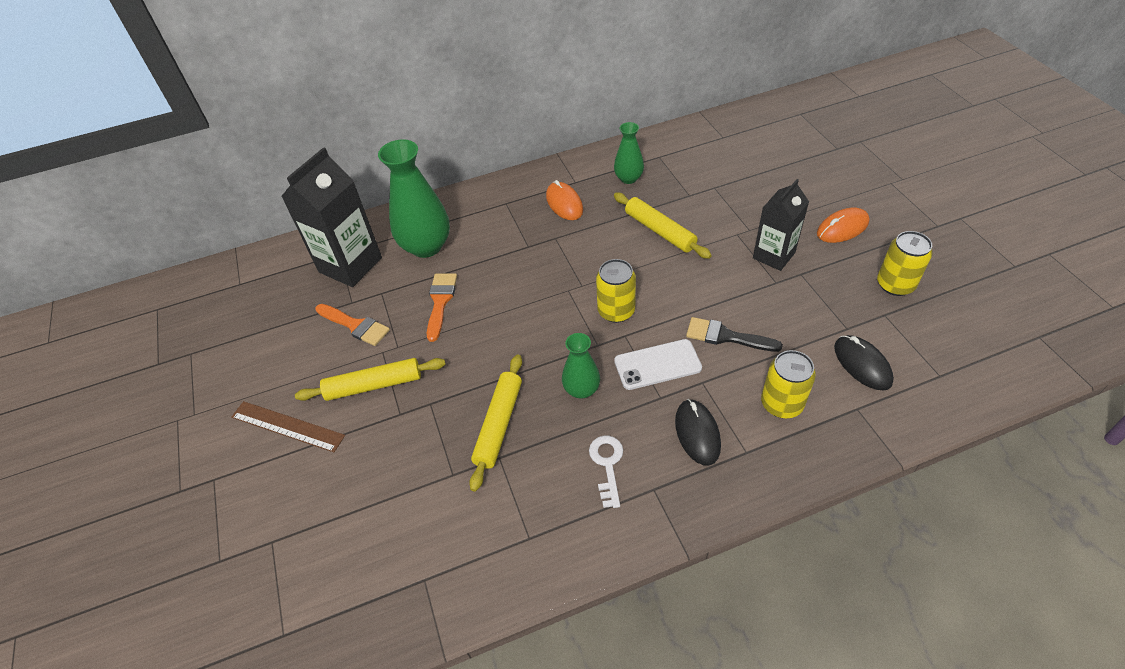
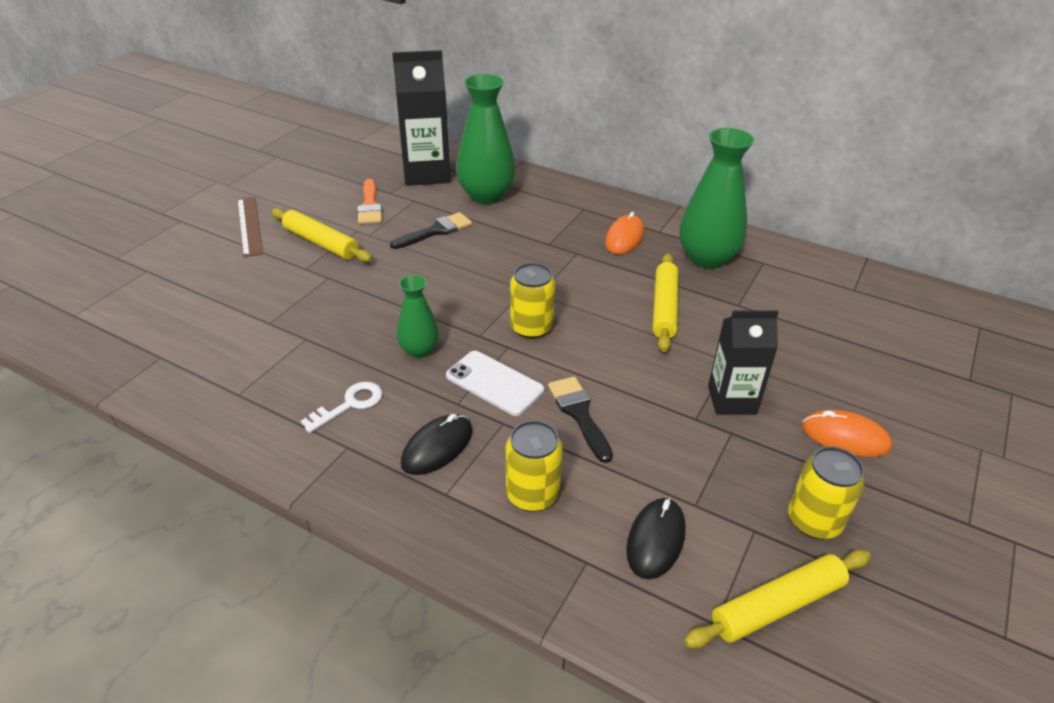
camera: 45 degrees right, 10 degrees down
(440, 302) = (436, 231): orange brush -> black brush
(499, 425) = (339, 322): yellow rolling pin -> yellow rolling pin (777, 606)
(628, 178) = (707, 258): green vase -> green vase, size x1.81

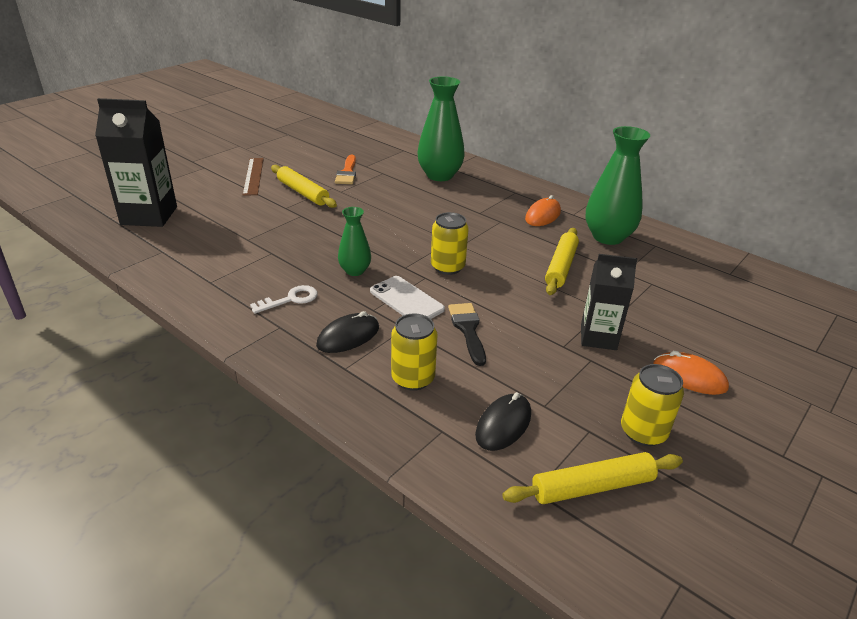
camera: 10 degrees right, 5 degrees down
(426, 174) = (397, 156): black carton -> black carton (149, 216)
(436, 231) = (392, 194): black brush -> none

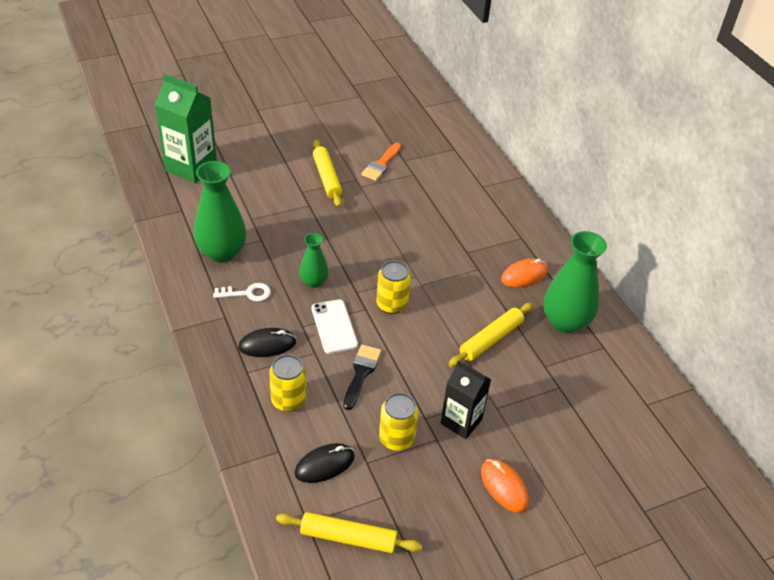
camera: 25 degrees right, 10 degrees up
(149, 216) = (191, 167): black carton -> green carton
(253, 176) = (297, 144): brown ruler -> none
(439, 175) = (464, 194): green vase -> green vase (222, 252)
(643, 432) = (422, 515): yellow can -> yellow can (396, 438)

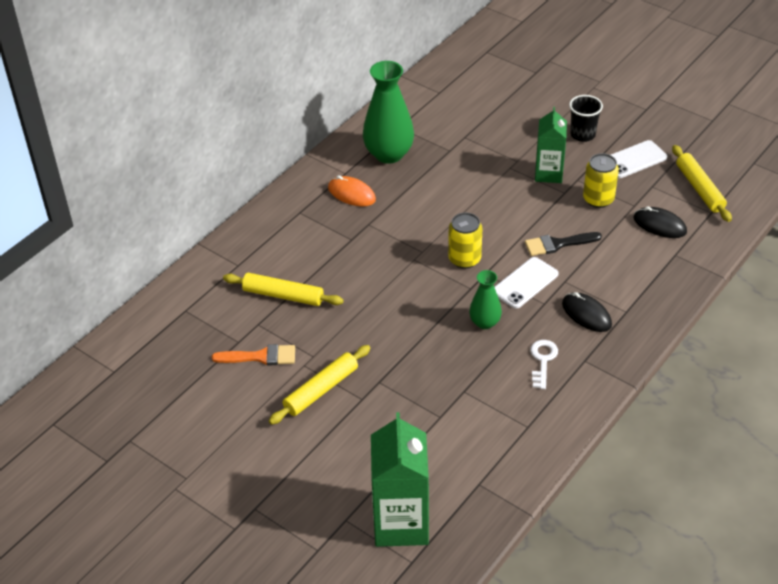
camera: 115 degrees left, 0 degrees up
(222, 252) = (509, 411): green vase -> none
(247, 293) = (543, 360): white key -> white key turned 45 degrees clockwise
(288, 400) = (626, 272): yellow can -> none
(434, 508) = (634, 160): none -> white phone
(461, 421) = (548, 173): black carton -> green carton
(491, 339) = (449, 187): yellow rolling pin -> yellow rolling pin (283, 295)
(504, 487) = (582, 135): orange mouse -> black cup

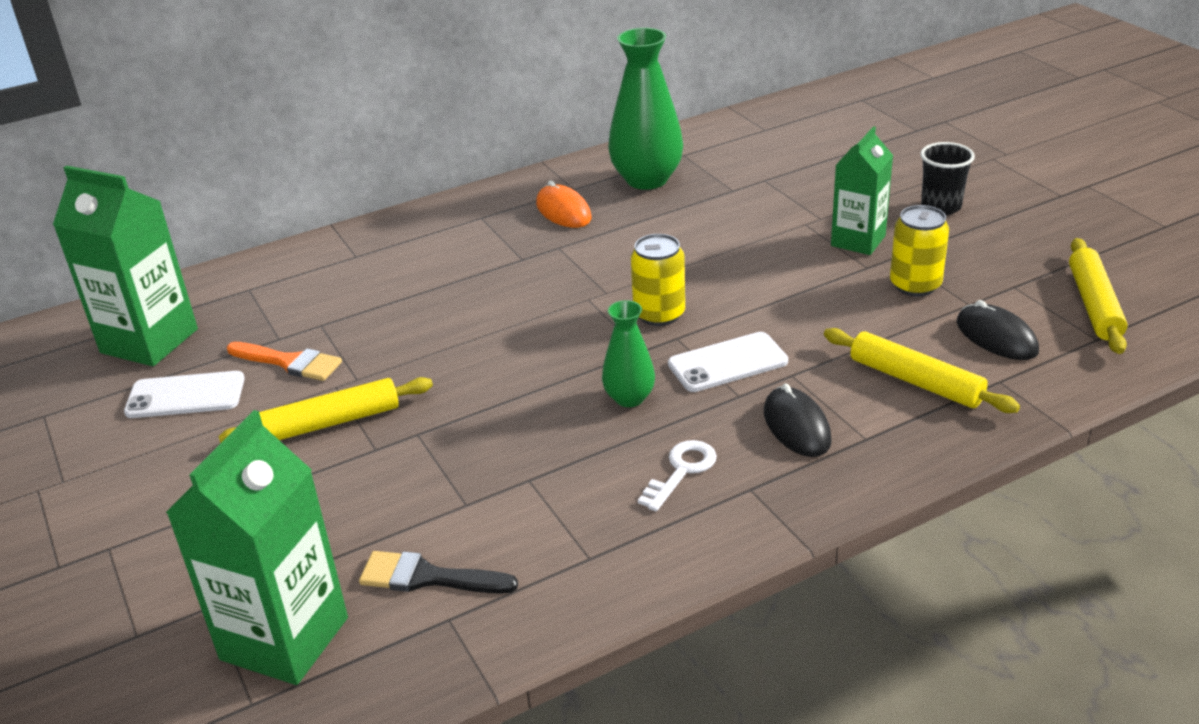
camera: 25 degrees right, 10 degrees down
(151, 368) = (149, 341): none -> green carton
(283, 295) = (380, 301): yellow rolling pin -> yellow rolling pin (915, 381)
(558, 244) = (813, 326): black brush -> black brush (428, 577)
(634, 160) = (1004, 249): white phone -> white phone (185, 396)

